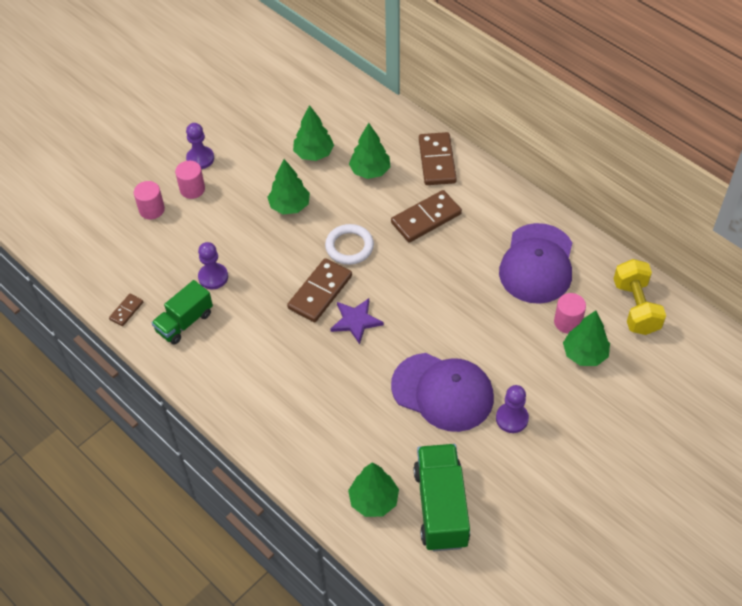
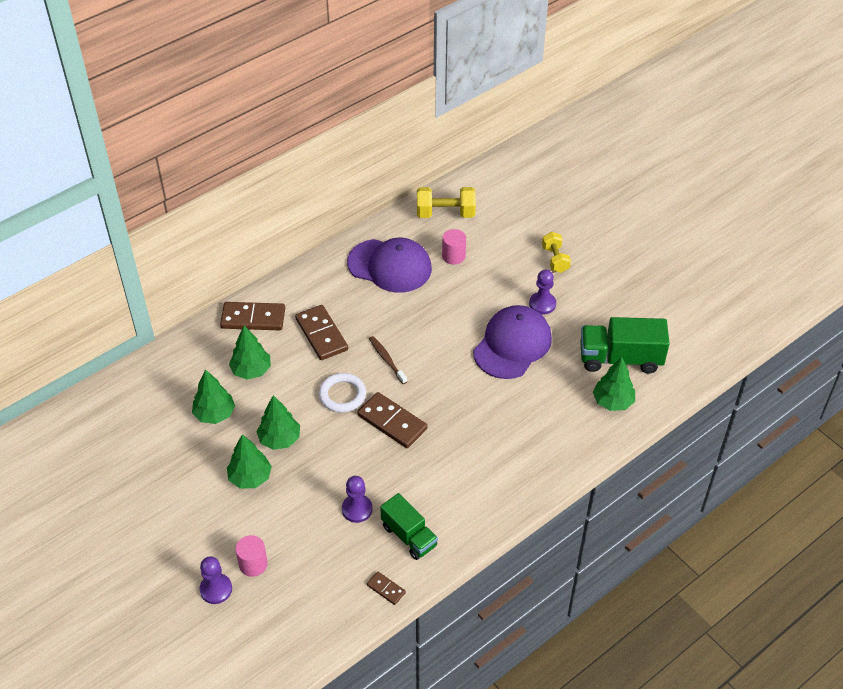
camera: 85 degrees left, 5 degrees down
(192, 189) = (234, 525): pink cylinder -> none
(200, 159) = (191, 516): purple pawn -> purple pawn (216, 589)
(356, 321) = (430, 398): purple star -> none
(401, 278) = (387, 360): none -> brown toothbrush
(584, 354) = (486, 251): green tree -> green tree (250, 477)
(589, 428) = (555, 259): none -> yellow dumbbell

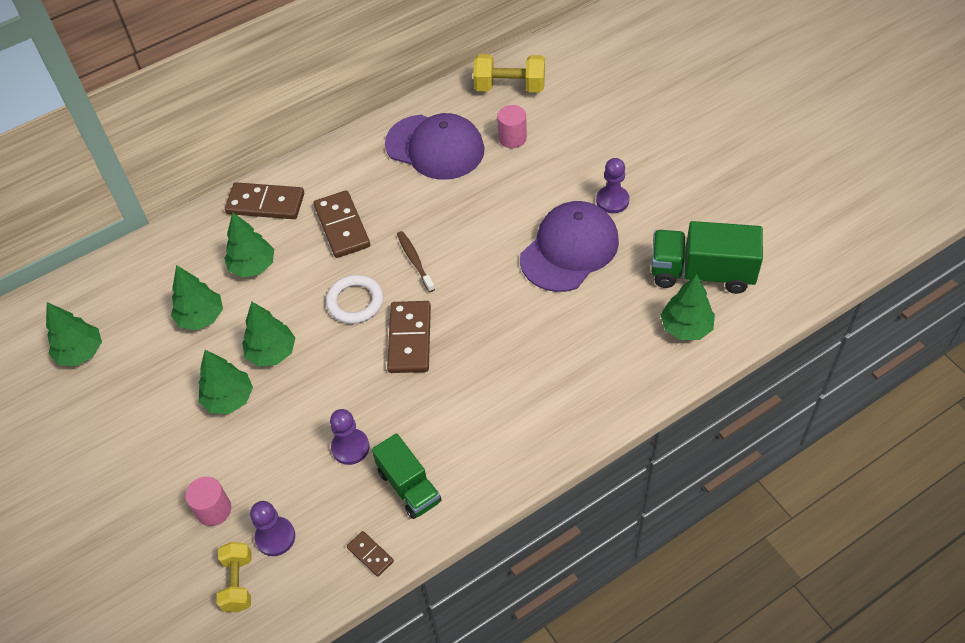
camera: 10 degrees right, 5 degrees up
(117, 448) = (81, 353): none -> green tree
(216, 589) = (164, 539): purple pawn -> purple pawn (275, 537)
(392, 422) = (409, 339): brown domino -> brown domino turned 45 degrees clockwise
(555, 259) = (634, 146): yellow dumbbell -> yellow dumbbell (238, 583)

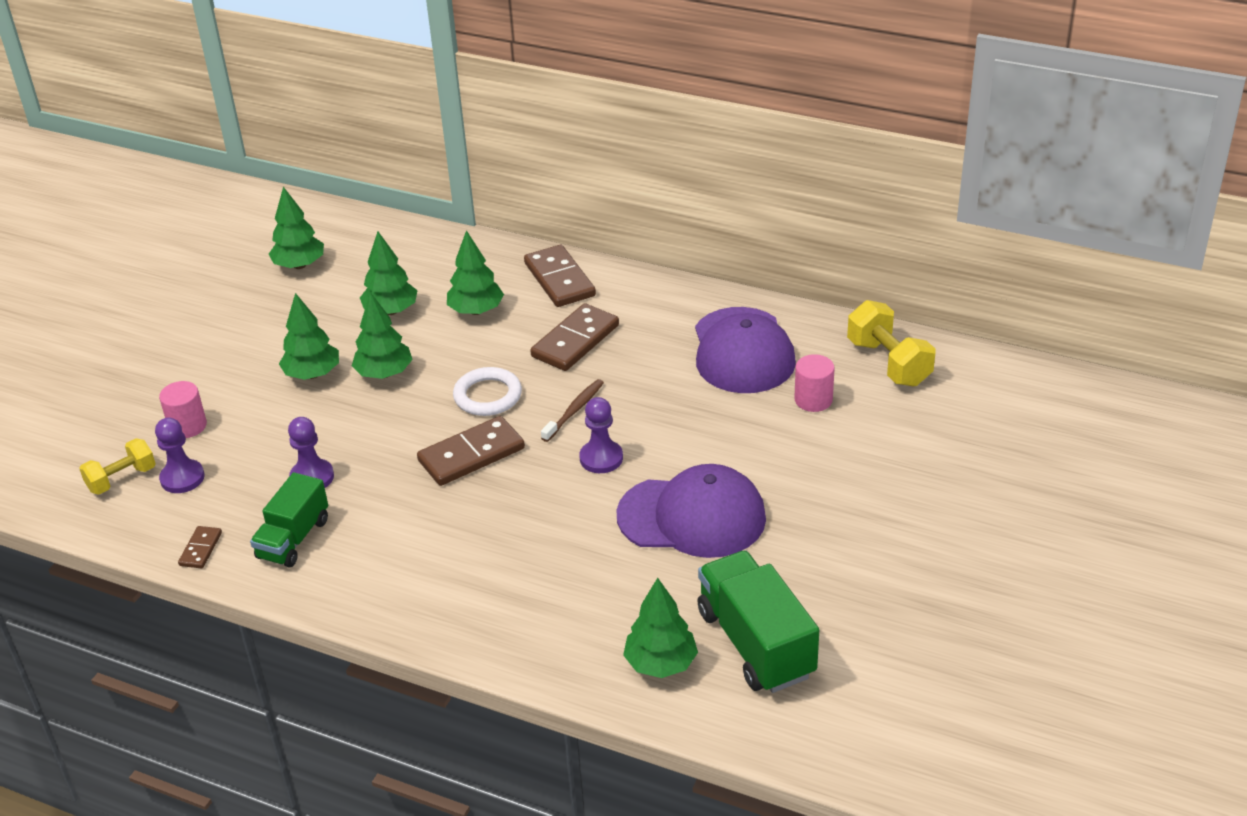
camera: 55 degrees right, 15 degrees down
(612, 200) = (797, 519): purple pawn -> purple pawn (601, 458)

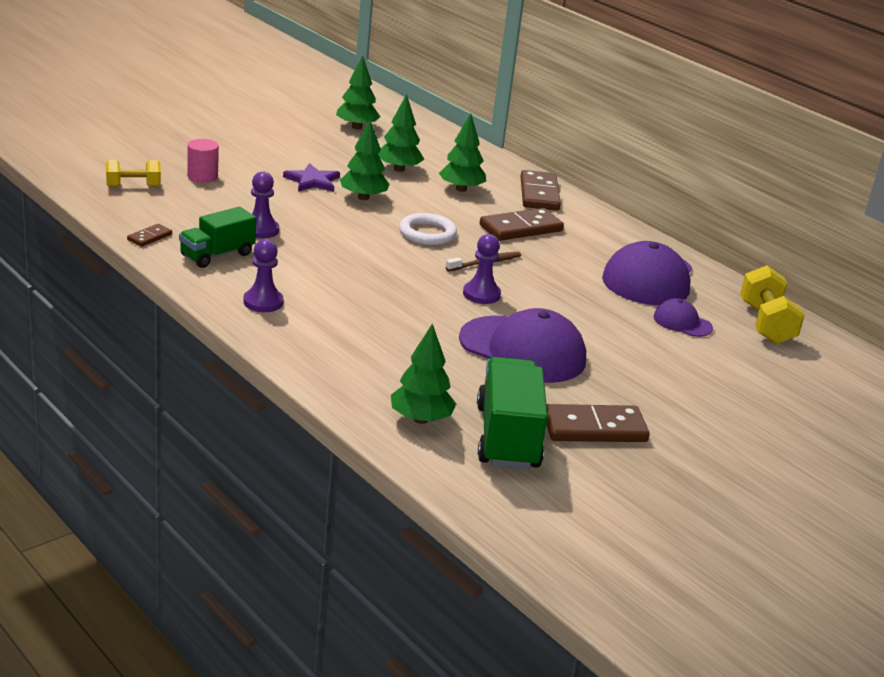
camera: 20 degrees right, 10 degrees down
(182, 478) = (173, 199): purple pawn -> purple pawn (263, 302)
(312, 374) = (312, 181): green tree -> purple star
(471, 454) = (385, 258): brown domino -> brown domino (594, 428)
(813, 400) = (682, 322): pink cylinder -> purple cap

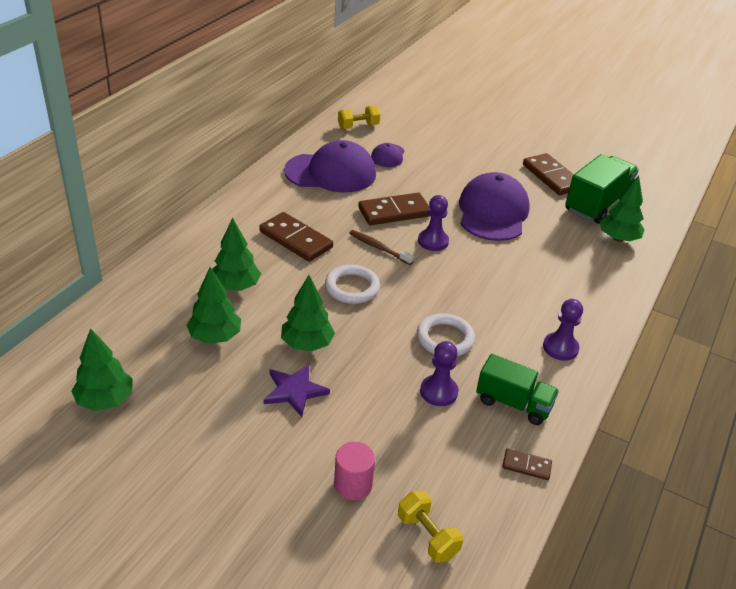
camera: 110 degrees left, 10 degrees up
(323, 253) = (445, 339): none -> white ring
(507, 437) = (597, 204): green truck -> green truck turned 150 degrees clockwise
(539, 194) = (211, 240): brown domino -> brown domino (394, 212)
(766, 324) = (358, 126): yellow dumbbell -> yellow dumbbell, size x0.67

